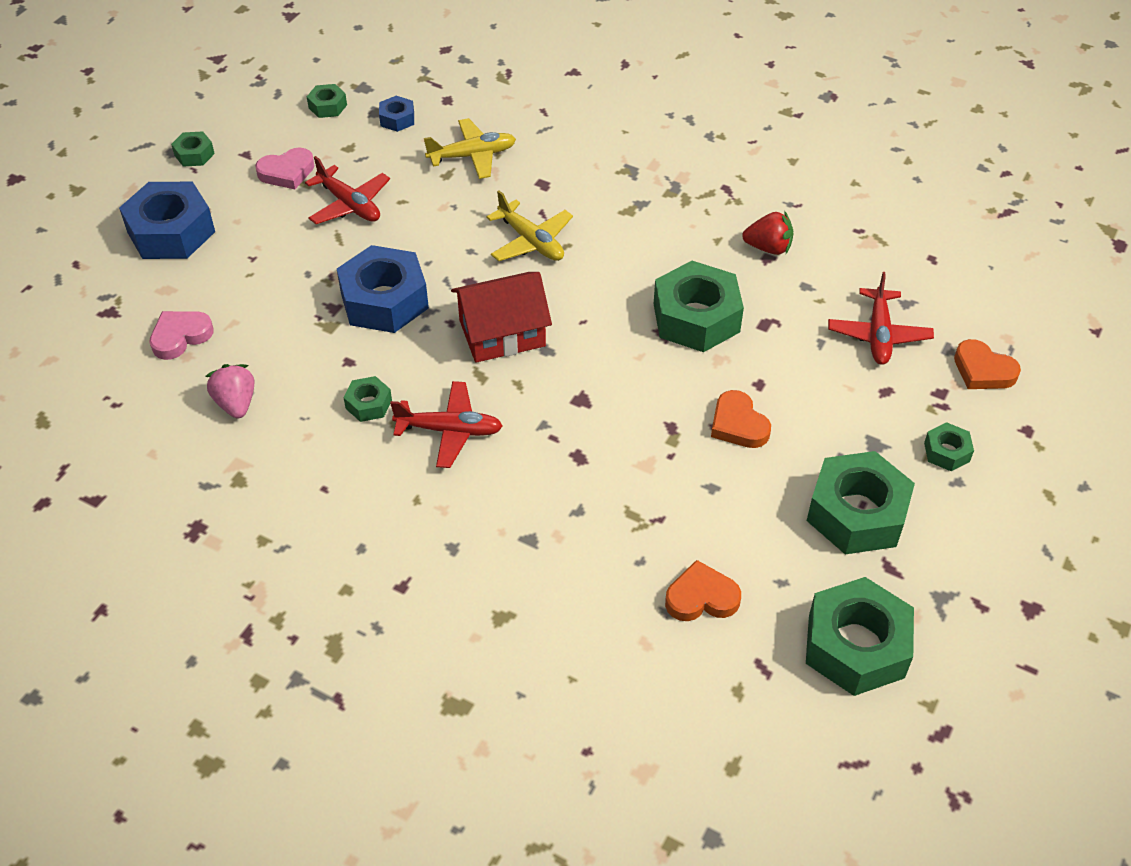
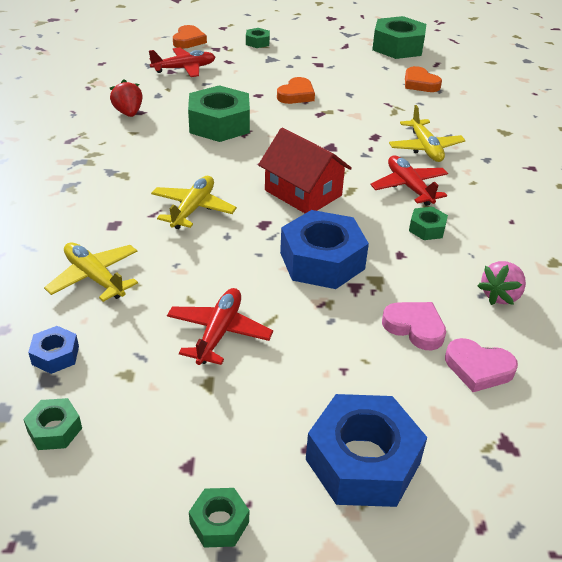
camera: 120 degrees left, 10 degrees down
(287, 172) = (199, 407): pink heart -> pink heart (415, 327)
(519, 495) = (425, 148): none -> yellow plane
(856, 513) = (322, 57): green nut -> none

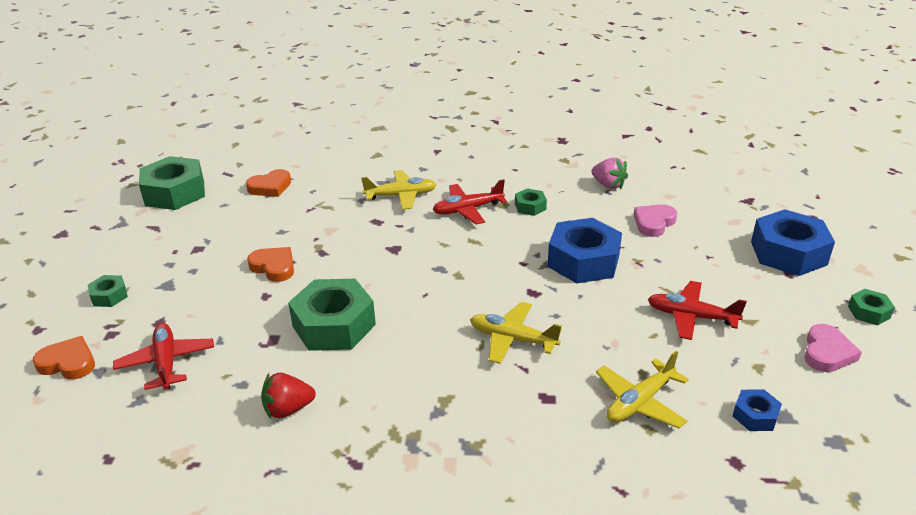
camera: 85 degrees left, 5 degrees down
(54, 430) = (836, 403): green nut -> none
(303, 193) = (479, 268): red house -> none
(478, 368) = (686, 202): pink heart -> pink heart (827, 353)

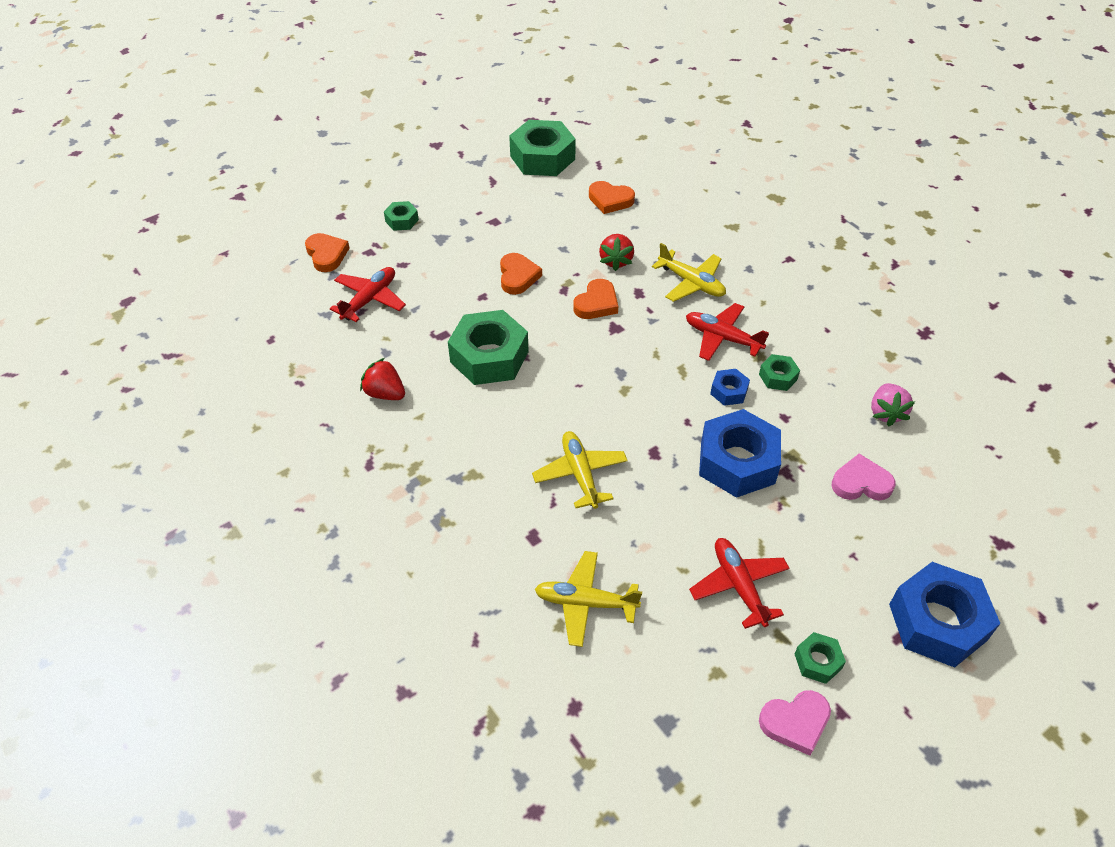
camera: 50 degrees right, 15 degrees up
(331, 215) = (616, 261): none -> red strawberry
(358, 244) = (596, 303): none -> orange heart
(755, 415) = (646, 697): blue nut -> blue nut (729, 391)
(869, 312) = (905, 738): green nut -> green nut (818, 661)

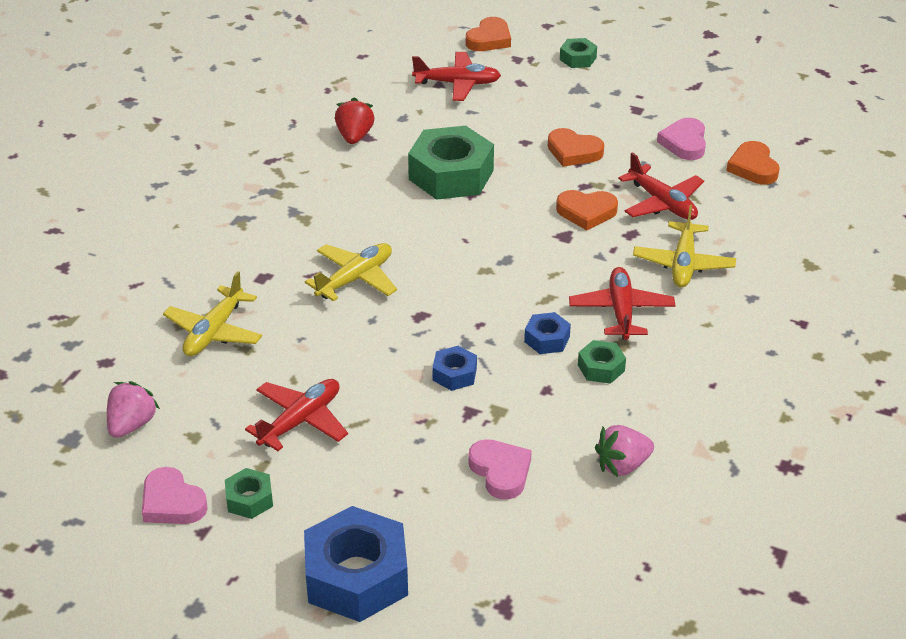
camera: 60 degrees right, 10 degrees down
(518, 276) = (573, 152): orange heart -> orange heart turned 60 degrees clockwise
(542, 158) = (768, 102): green nut -> none
(555, 218) = (684, 143): none -> pink heart
(585, 603) = (214, 332): yellow plane -> yellow plane turned 135 degrees counterclockwise
(616, 261) = (662, 203): red strawberry -> red plane
(676, 717) = (131, 425): none -> pink strawberry
(737, 462) = (454, 374): blue nut -> blue nut, size x0.48

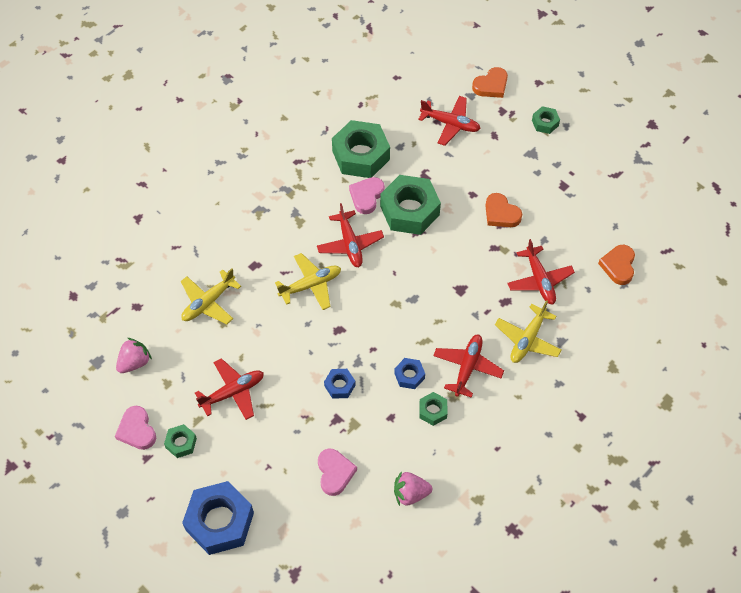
camera: 20 degrees right, 20 degrees up
(354, 136) = (361, 155): red strawberry -> green nut
(387, 225) = (350, 244): none -> red plane
(586, 212) = (484, 272): orange heart -> none
(684, 143) = (581, 228): pink heart -> pink heart (366, 196)

